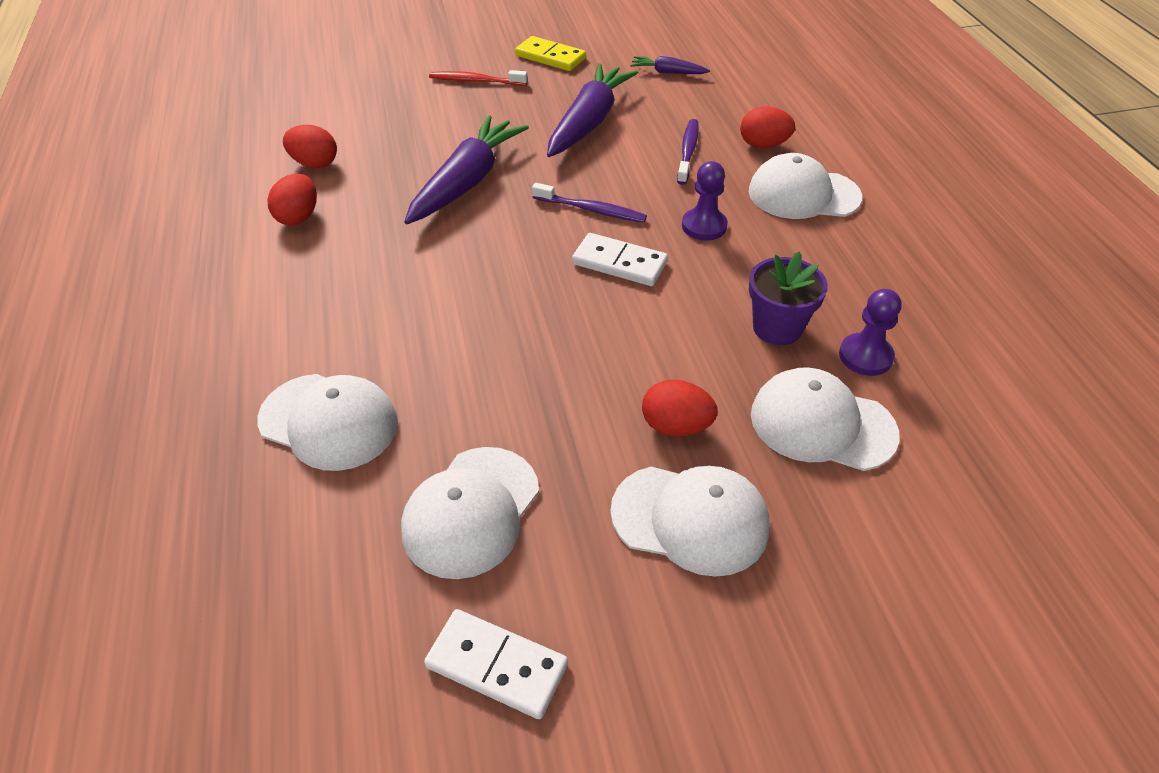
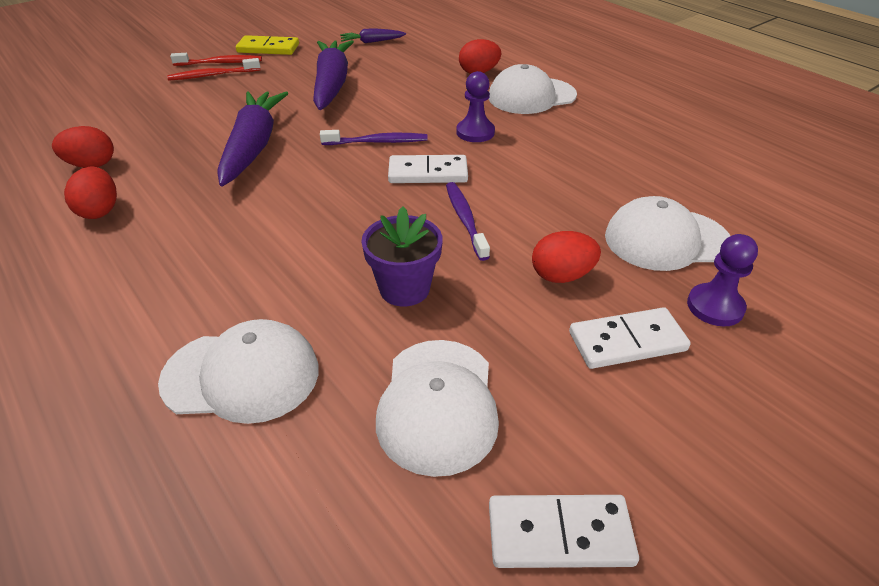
camera: 25 degrees left, 5 degrees down
(492, 66) = (220, 63): none -> red toothbrush
(688, 151) = (425, 87): purple toothbrush -> purple toothbrush (465, 220)
(690, 519) = (627, 341): white cap -> white domino
(777, 328) = (582, 185): purple flower pot -> purple flower pot (404, 289)
(865, 356) = (658, 186): purple pawn -> purple pawn (715, 307)

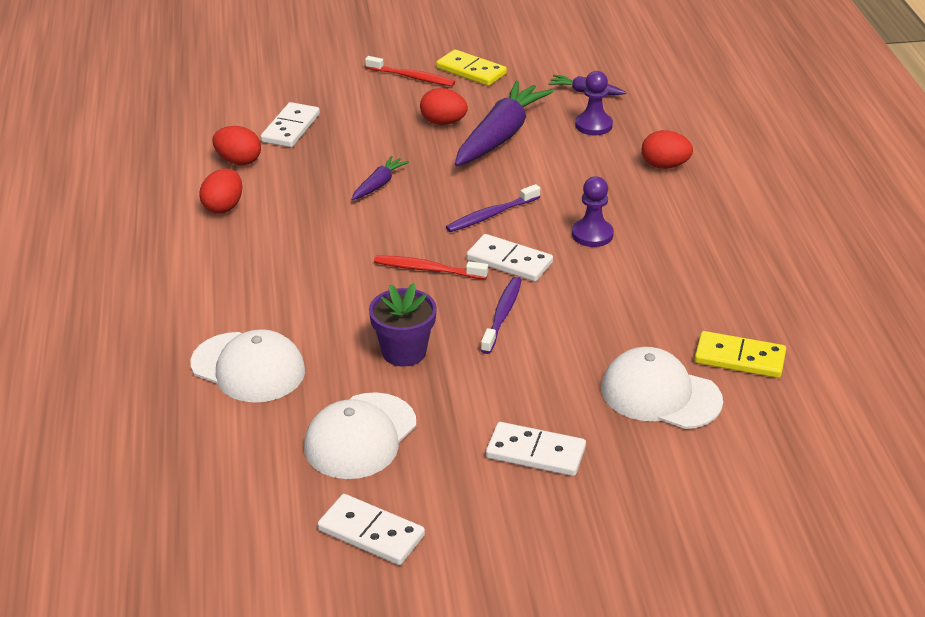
camera: 30 degrees right, 5 degrees down
(130, 125) = (290, 128): none -> white domino
(212, 75) = (395, 91): red toothbrush -> red toothbrush (427, 269)
(253, 146) = (379, 184): purple carrot -> purple carrot, size x0.48
(377, 142) = (491, 215): purple toothbrush -> purple toothbrush turned 120 degrees clockwise
(531, 96) = (692, 212): white cap -> none
(561, 276) = (536, 388): red egg -> red egg (443, 122)
(687, 188) = (739, 358): none -> yellow domino
(715, 307) = (636, 458): purple pawn -> purple pawn (593, 125)

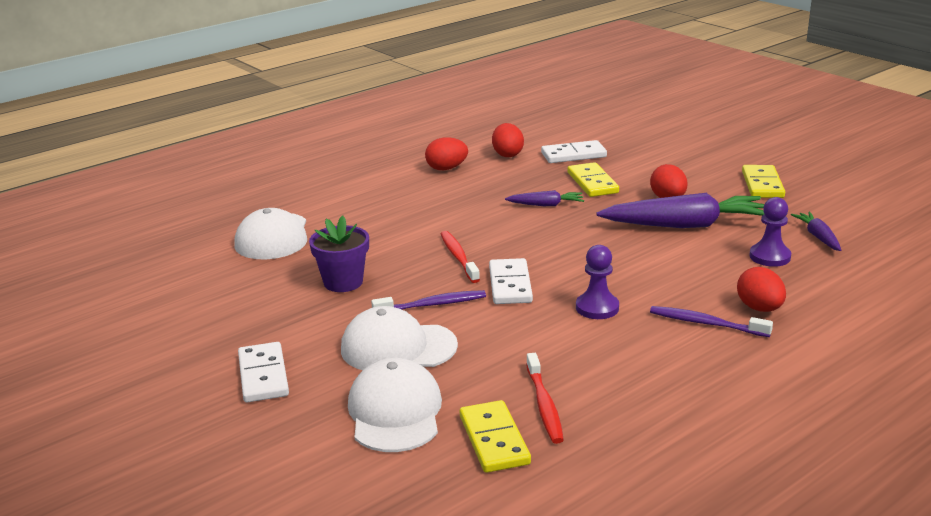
camera: 60 degrees right, 10 degrees down
(360, 436) = (228, 299): white cap -> white cap (398, 347)
(364, 143) = (592, 183): none -> yellow domino
(371, 533) = (120, 338): white domino -> none
(412, 77) = (712, 168): red toothbrush -> red toothbrush (544, 405)
(491, 215) = (565, 257): purple toothbrush -> purple toothbrush (706, 323)

